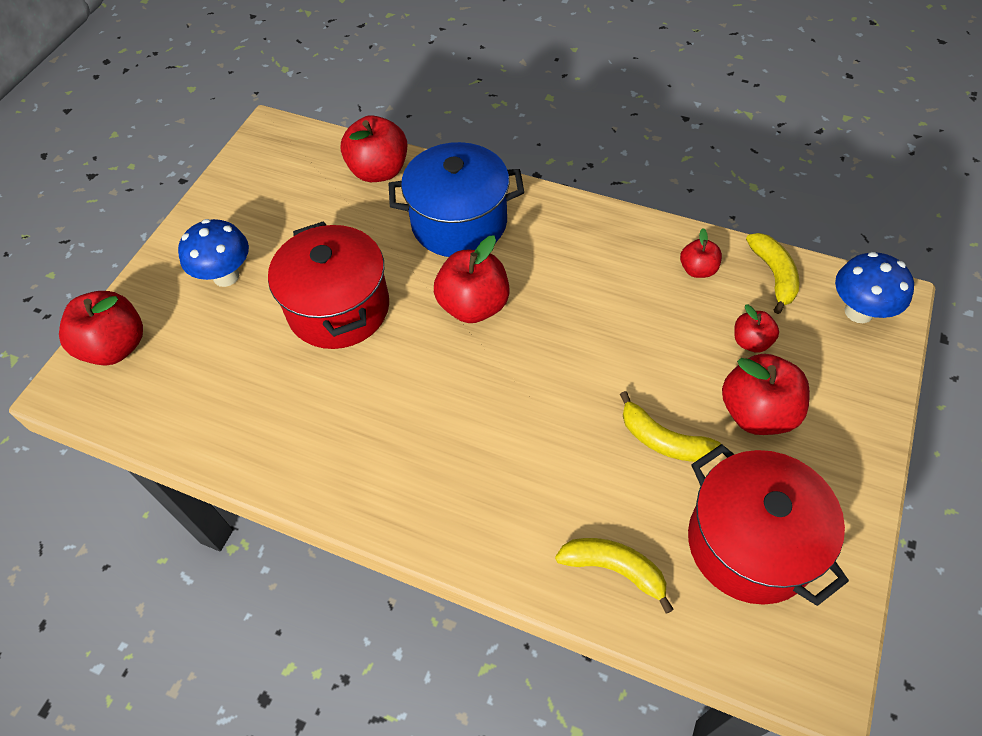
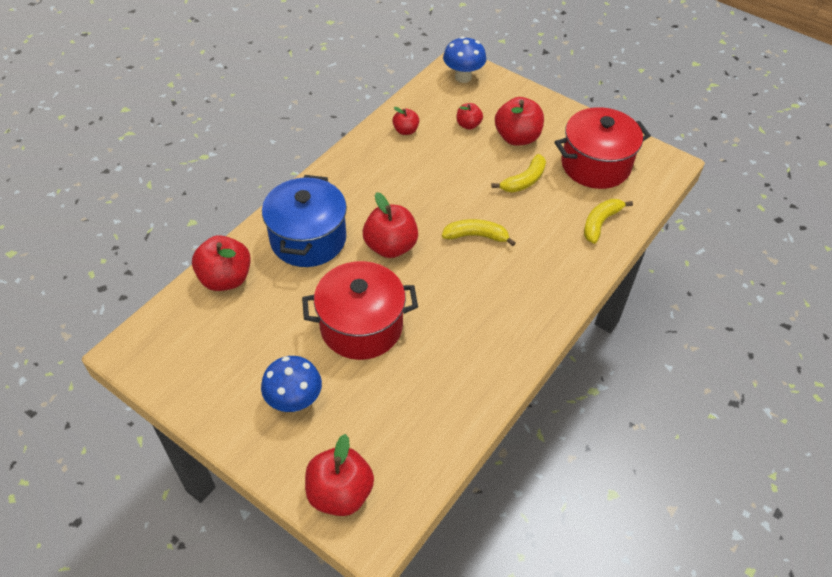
camera: 80 degrees left, 5 degrees down
(774, 275) = (423, 100): yellow banana -> yellow banana (476, 236)

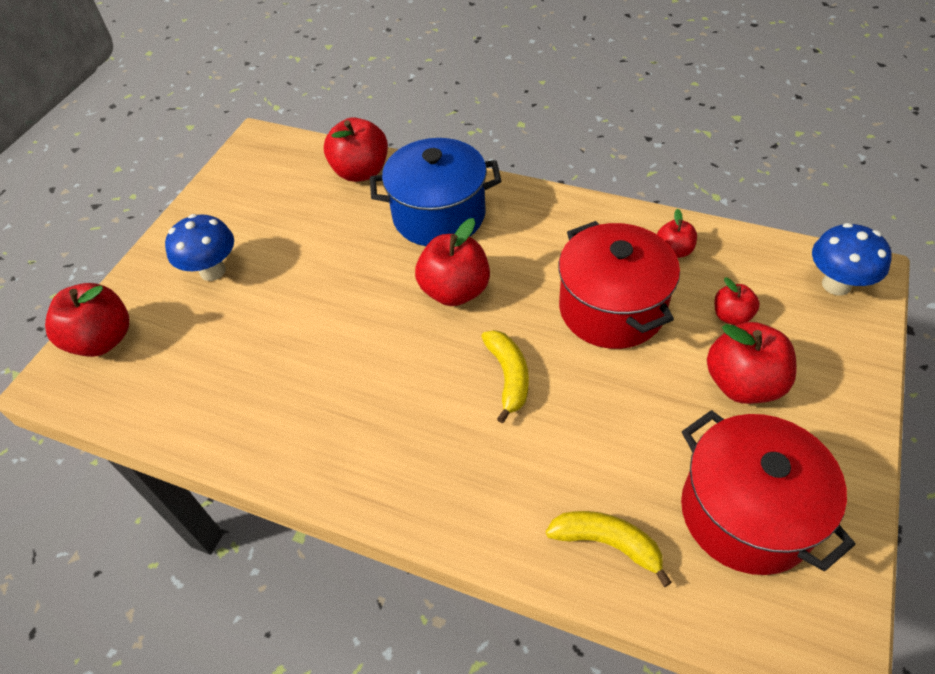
camera: 80 degrees right, 0 degrees up
(361, 326) = (322, 297): red pot -> red pot (611, 308)
(524, 181) = (649, 413): yellow banana -> none

